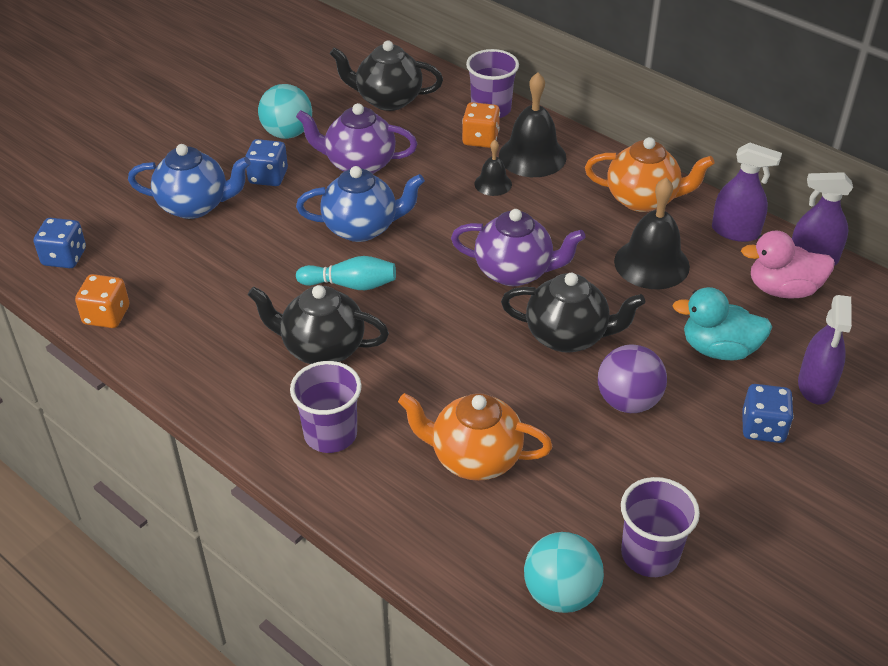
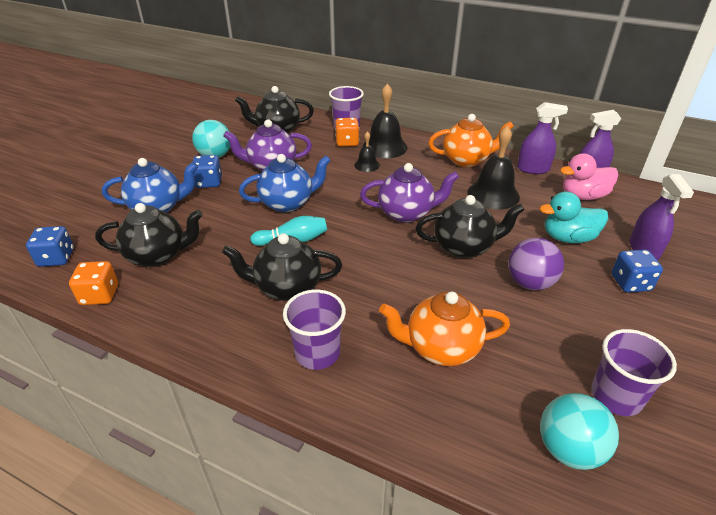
camera: 15 degrees left, 5 degrees down
(181, 276) = (158, 256): none -> black teapot

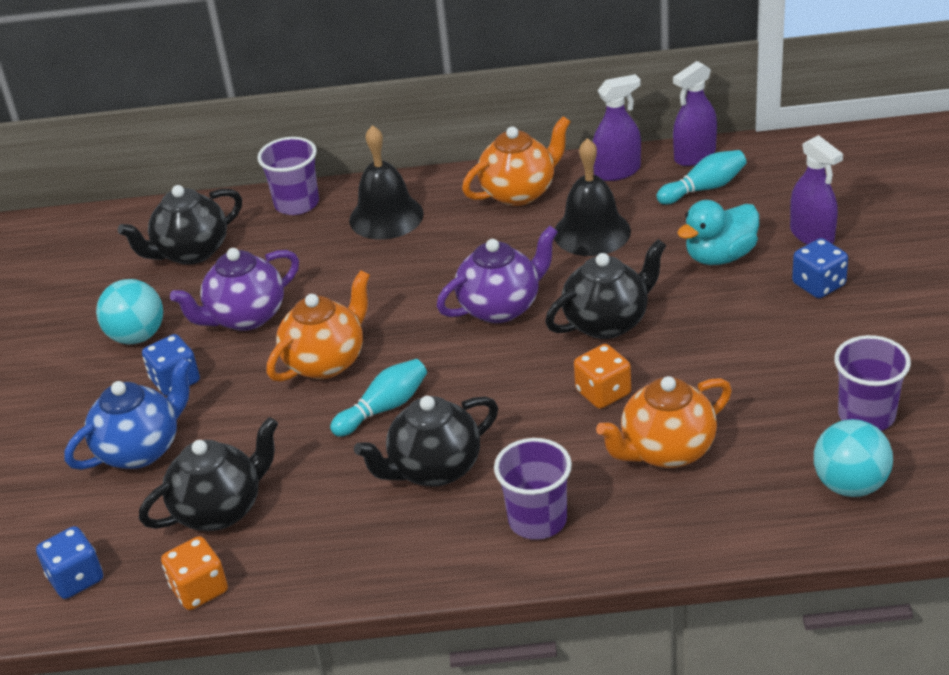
camera: 25 degrees left, 0 degrees up
(287, 203) = (326, 362): blue teapot -> orange teapot
(347, 142) = (323, 231): orange dice -> orange dice (603, 393)
(367, 165) = (385, 257): black bell -> none
(530, 283) = (712, 333): purple ball -> none
(583, 196) = (704, 188): pink duck -> turquoise bowling pin

